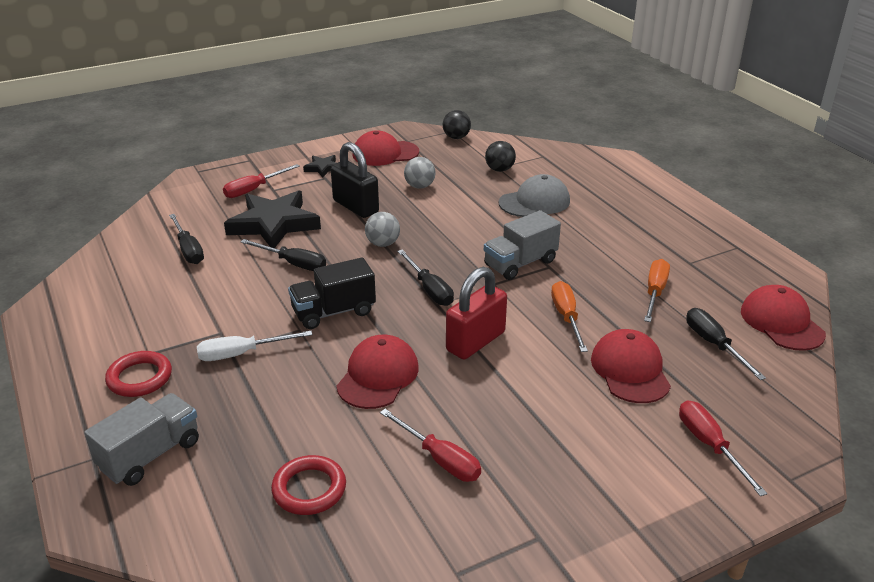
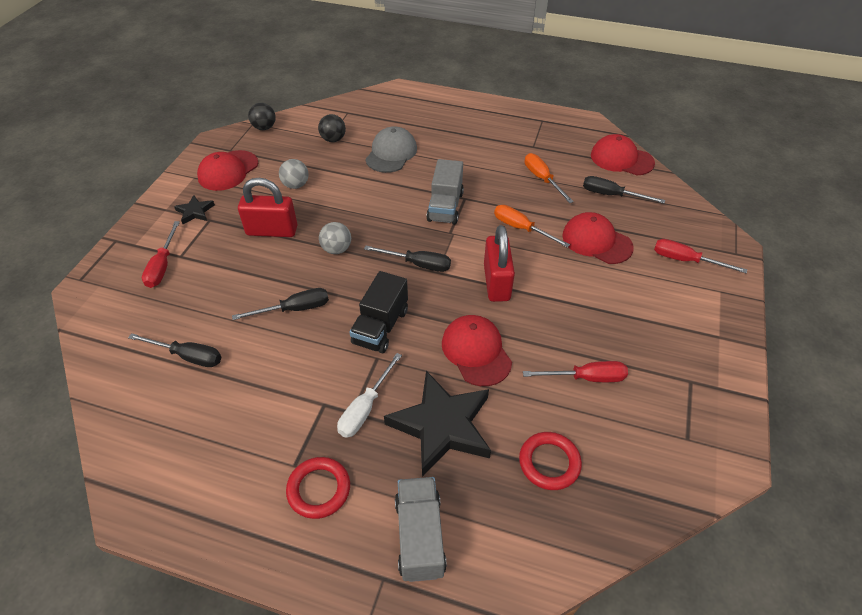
camera: 45 degrees left, 15 degrees up
(274, 224) = (228, 286): black star -> black star (441, 426)
(355, 207) = (272, 231): black padlock -> red padlock

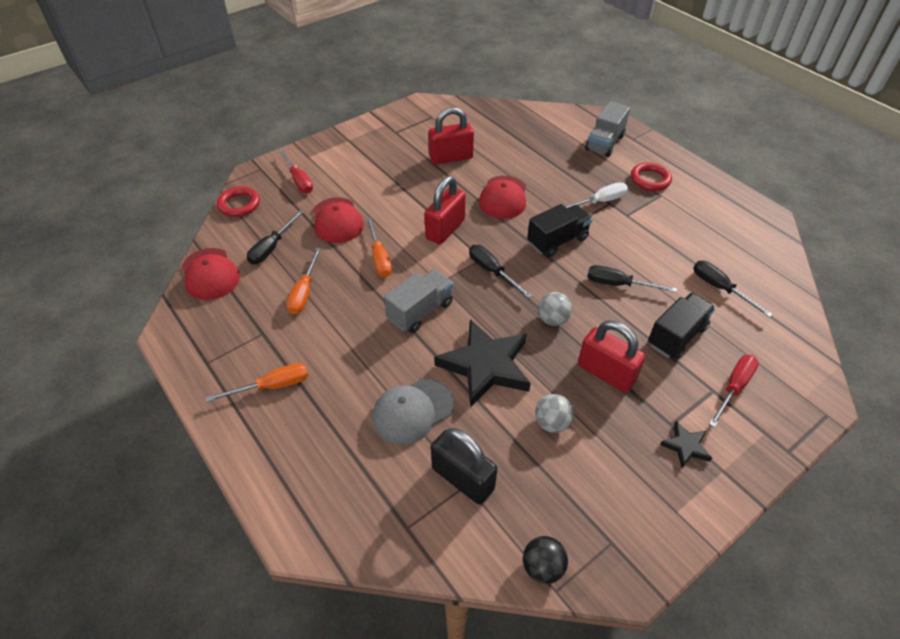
camera: 145 degrees left, 0 degrees up
(222, 285) = (676, 336): none -> black truck
(228, 171) = (626, 498): red cap -> none
(333, 139) = (463, 478): black ball -> black padlock
(441, 426) = (558, 174): black star -> black star (485, 366)
(488, 128) = (272, 386): none -> orange screwdriver
(549, 463) = (513, 138): red ring -> red ring (239, 204)
(586, 378) = (451, 157): red screwdriver -> red padlock
(611, 195) = (272, 247): black screwdriver -> black screwdriver turned 60 degrees clockwise

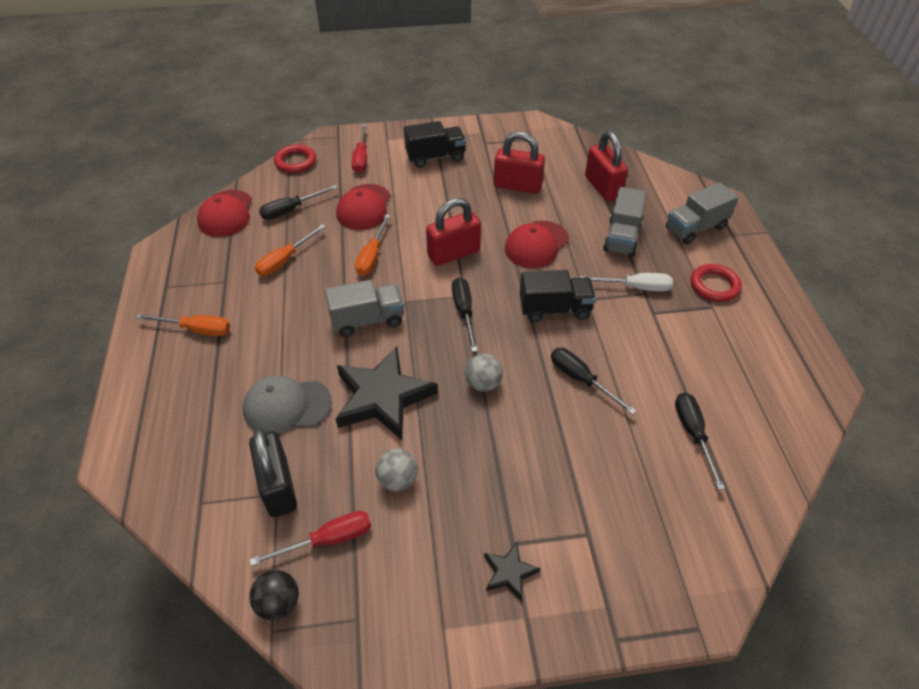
camera: 30 degrees right, 0 degrees up
(560, 168) = (622, 237): none -> grey truck
(606, 373) = (491, 460): red padlock -> red padlock (602, 187)
(676, 336) = (598, 460): black truck -> black truck (435, 157)
(734, 387) = (614, 543): red screwdriver -> red screwdriver (328, 540)

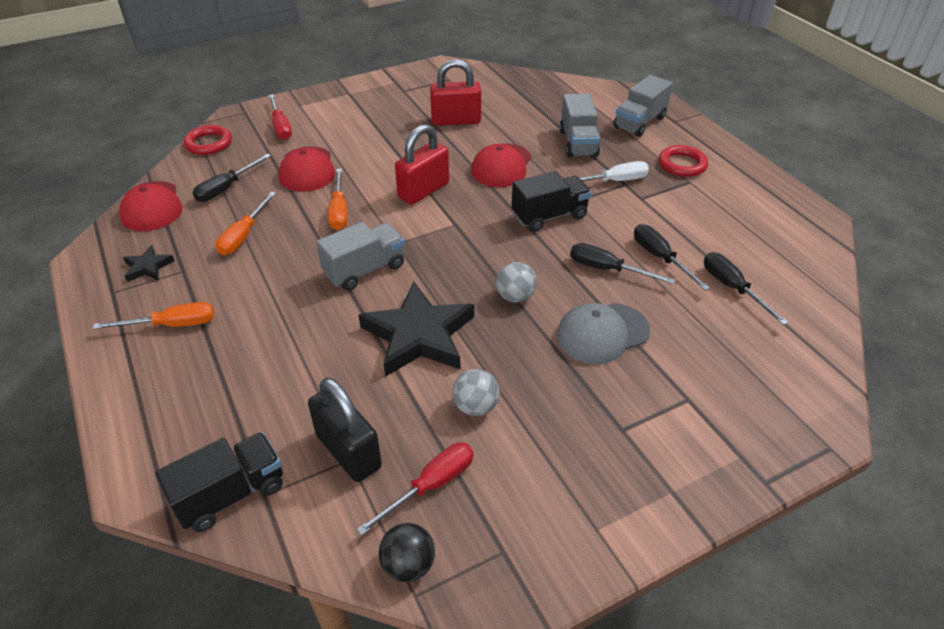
camera: 20 degrees left, 5 degrees down
(287, 406) = (317, 371): grey cap -> grey cap (602, 333)
(435, 157) = (359, 112): black truck -> black truck (231, 494)
(464, 312) = (462, 239): black screwdriver -> black screwdriver (660, 258)
(509, 572) = (633, 456): black star -> black star (148, 267)
(602, 187) = (538, 106): red padlock -> none

